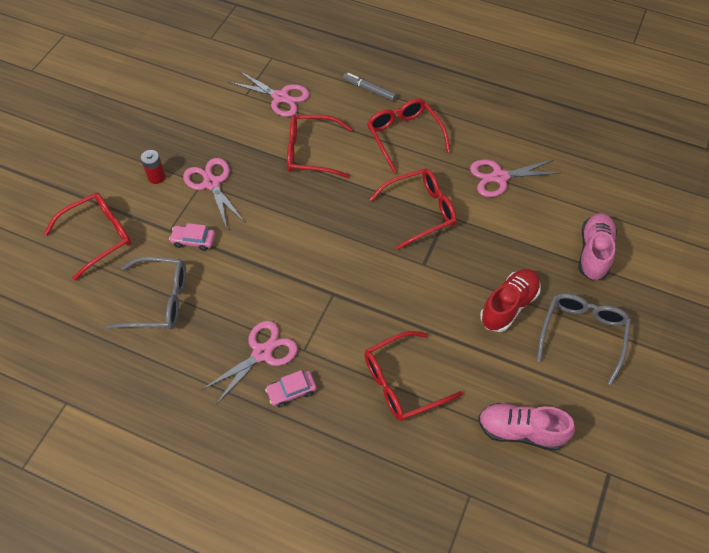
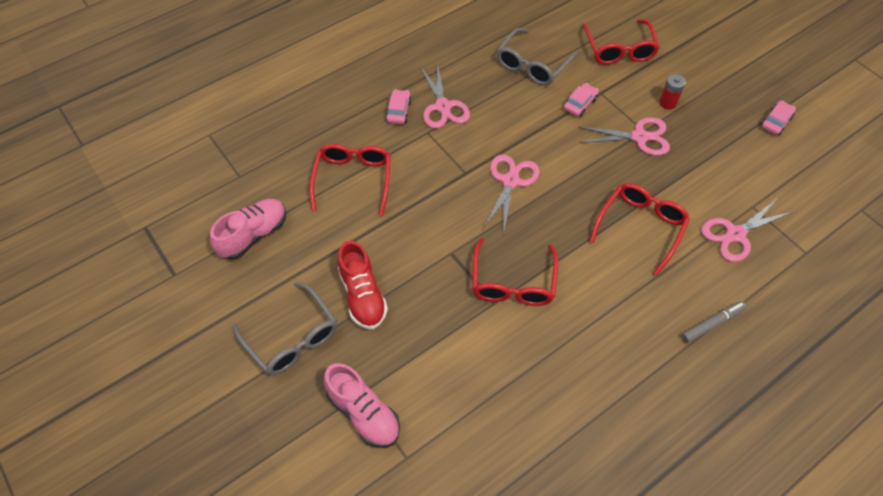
camera: 120 degrees right, 0 degrees up
(141, 102) = (776, 122): none -> pink car
(404, 136) = (622, 321): red glasses -> none
(499, 177) = (514, 383): pink scissors -> pink scissors (510, 181)

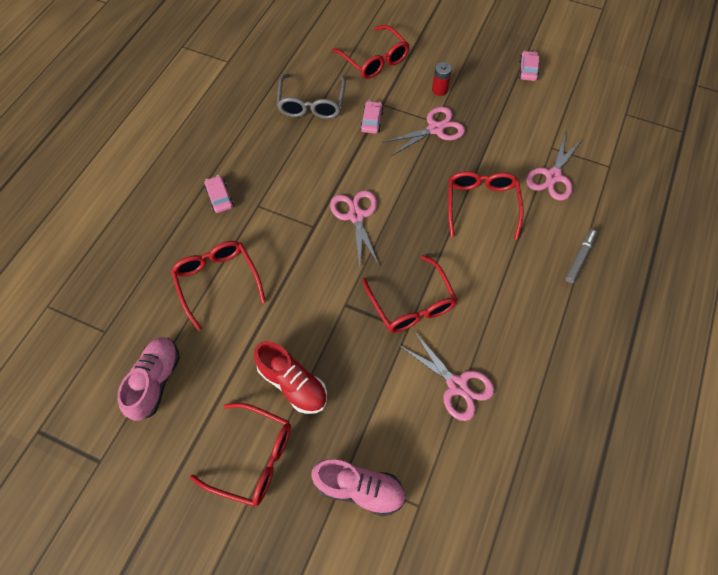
camera: 30 degrees left, 5 degrees up
(292, 338) = (254, 458): grey glasses -> red glasses
(443, 107) = (257, 176): pink scissors -> pink scissors (457, 385)

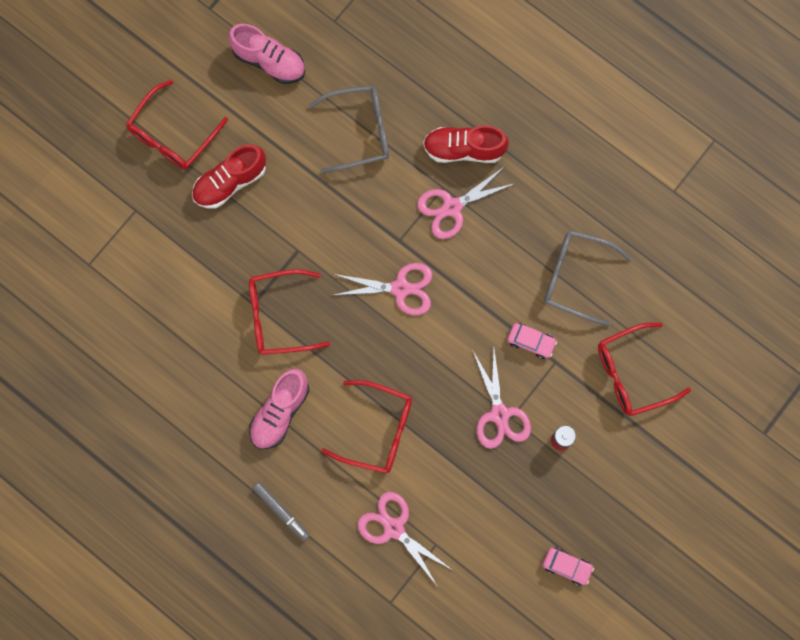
camera: 105 degrees right, 15 degrees up
(217, 281) = (360, 131): red glasses -> grey glasses
(219, 198) = (464, 149): pink car -> red shoe
(359, 489) = (118, 218): pink shoe -> pink shoe (280, 412)
(457, 385) = (182, 332): pink scissors -> pink scissors (452, 207)

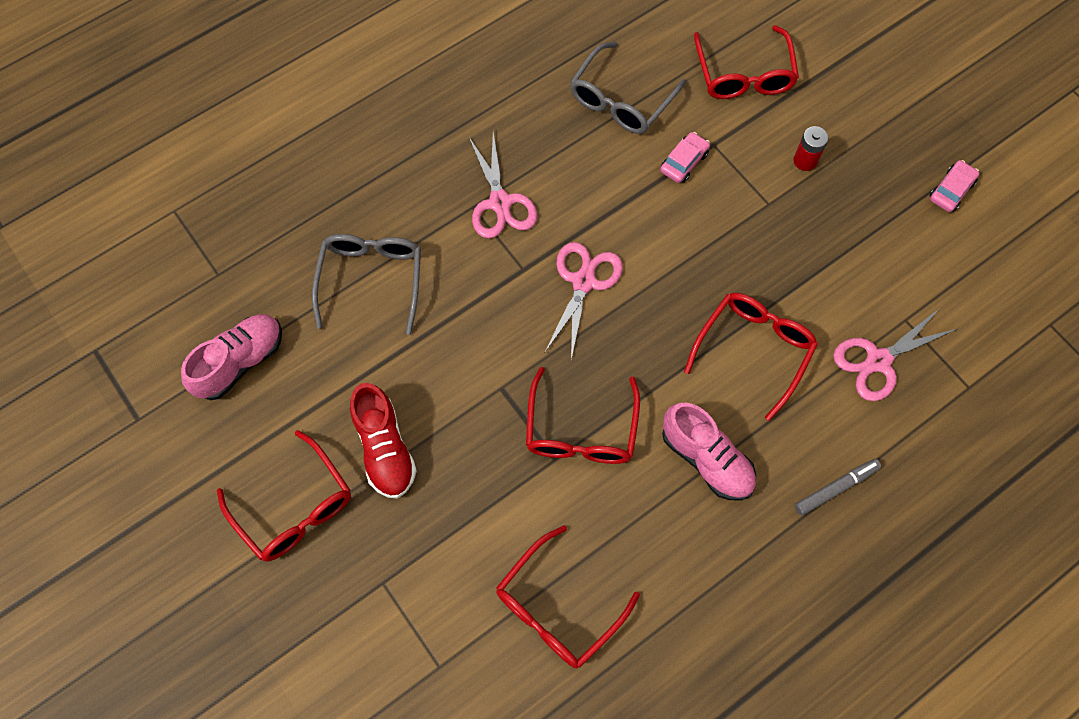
camera: 75 degrees left, 10 degrees down
(146, 332) = (557, 608): none -> red glasses
(464, 149) = (433, 173): red shoe -> none
(499, 414) = (762, 214): pink scissors -> none

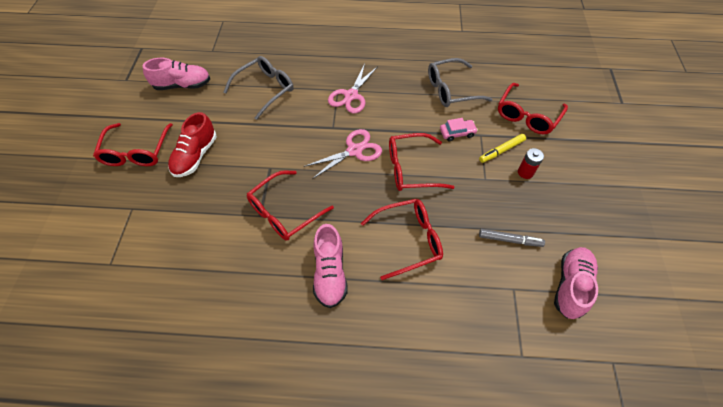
camera: 40 degrees right, 10 degrees down
(557, 608) = (185, 283): red glasses -> red glasses (411, 169)
(755, 150) = (501, 150): none -> yellow marker
(836, 488) = (385, 346): grey marker -> grey marker (510, 240)
(878, 361) = (476, 298): pink scissors -> none
(951, 190) = (605, 242): pink car -> none
(956, 271) = (571, 286): none -> pink shoe

